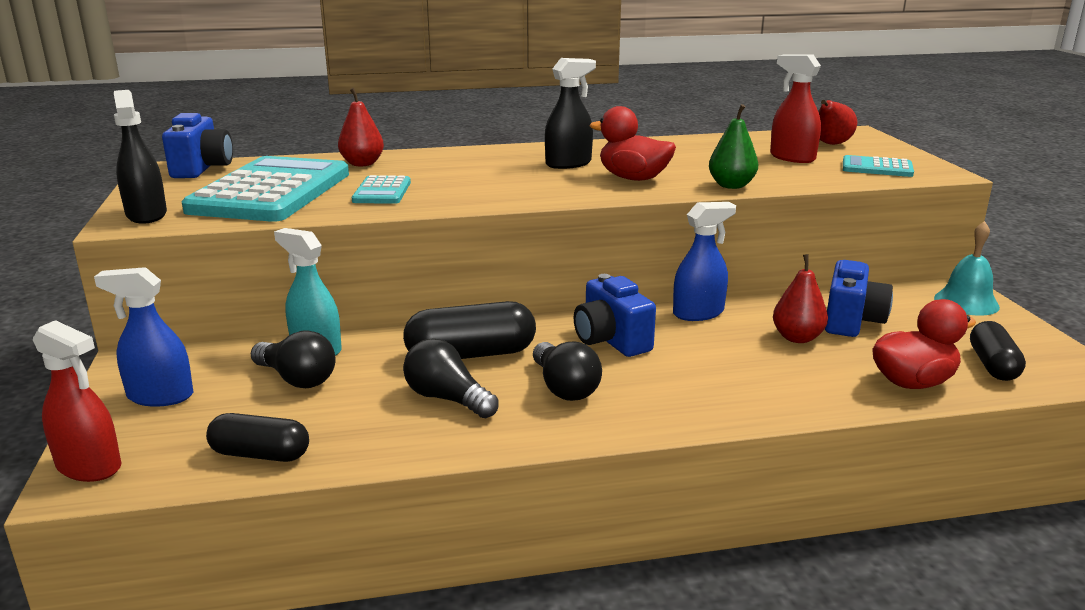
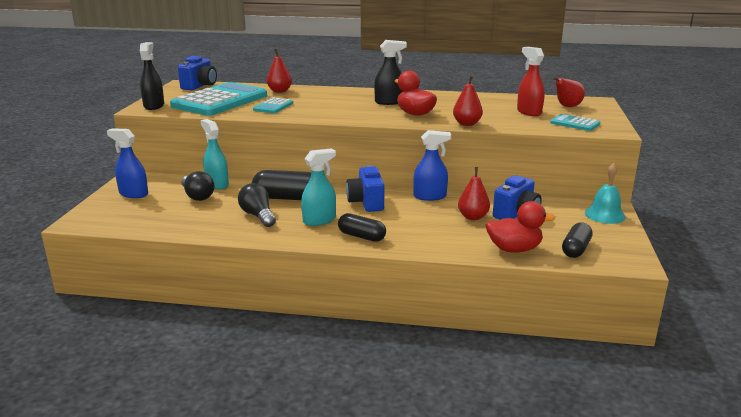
camera: 20 degrees right, 0 degrees up
(89, 467) = (85, 217): red spray bottle -> none
(260, 454) = (156, 224): black capsule -> black capsule (361, 236)
(564, 387) = (319, 220): black light bulb -> turquoise spray bottle
(731, 185) = (467, 124): green pear -> red pear

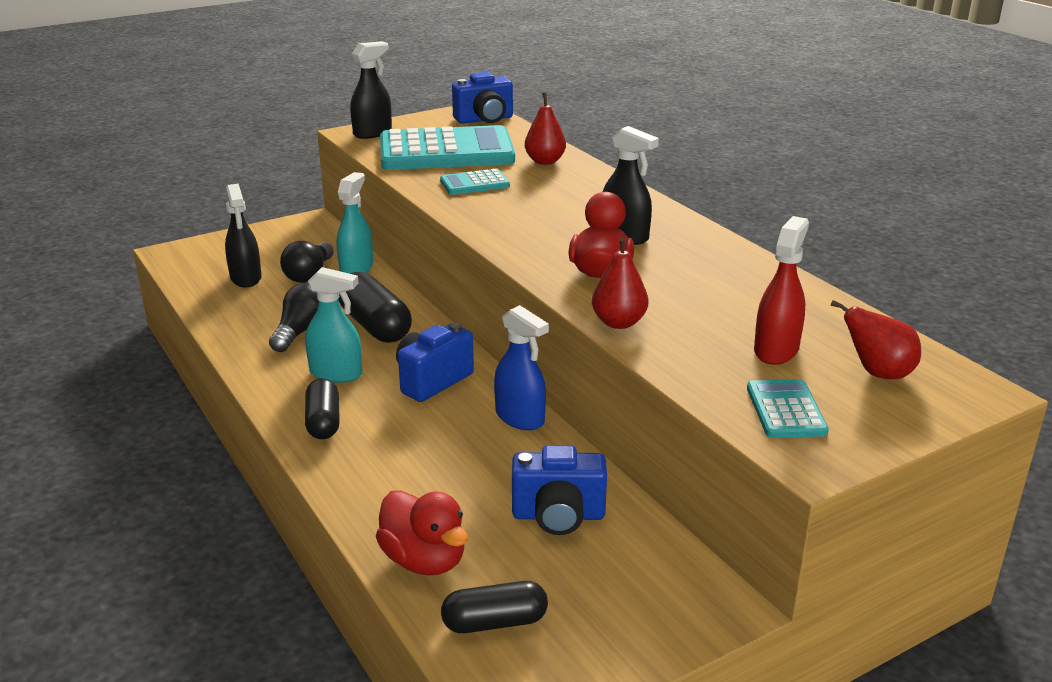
camera: 50 degrees right, 5 degrees up
(133, 194) = (271, 242): blue spray bottle -> none
(163, 212) = (246, 278): none -> black spray bottle
(473, 217) = (494, 481): red pear -> none
(605, 215) = (680, 609): turquoise bell -> none

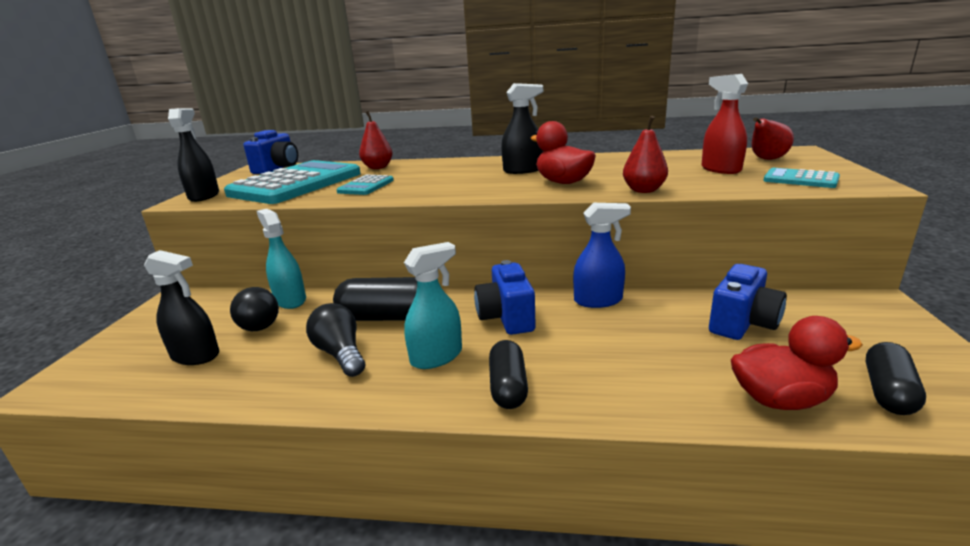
camera: 50 degrees left, 5 degrees down
(323, 422) = (508, 387): black capsule -> black capsule turned 60 degrees clockwise

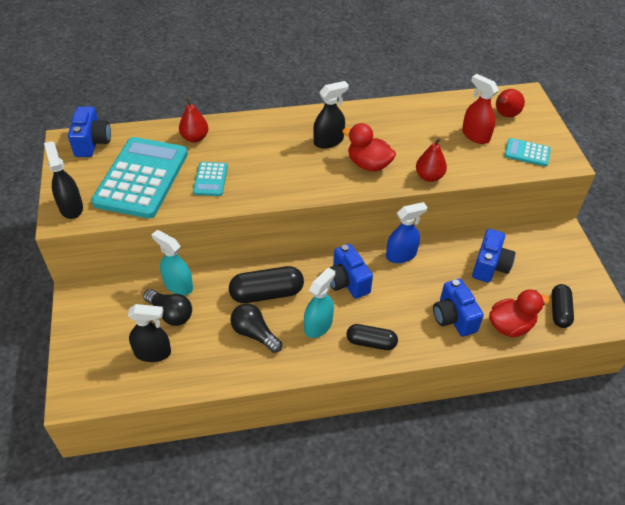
camera: 20 degrees left, 25 degrees up
(508, 387) = (371, 342): black capsule -> black capsule turned 60 degrees counterclockwise
(666, 375) = (453, 318): none -> blue camera

